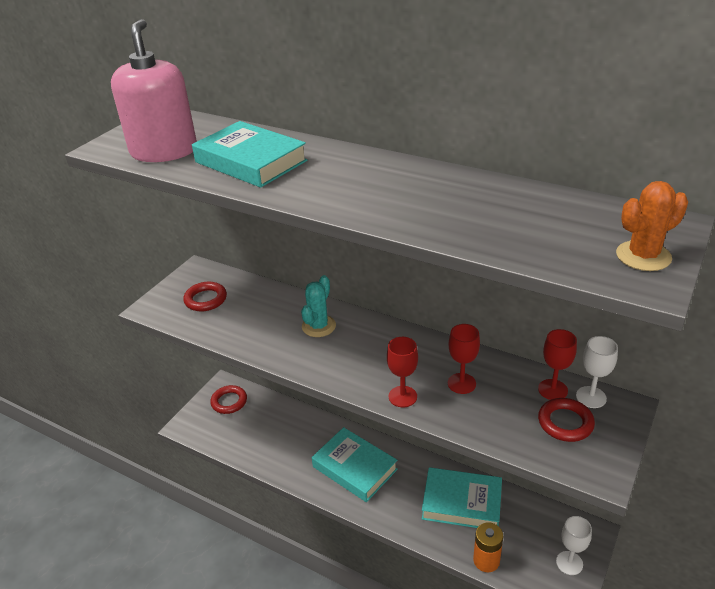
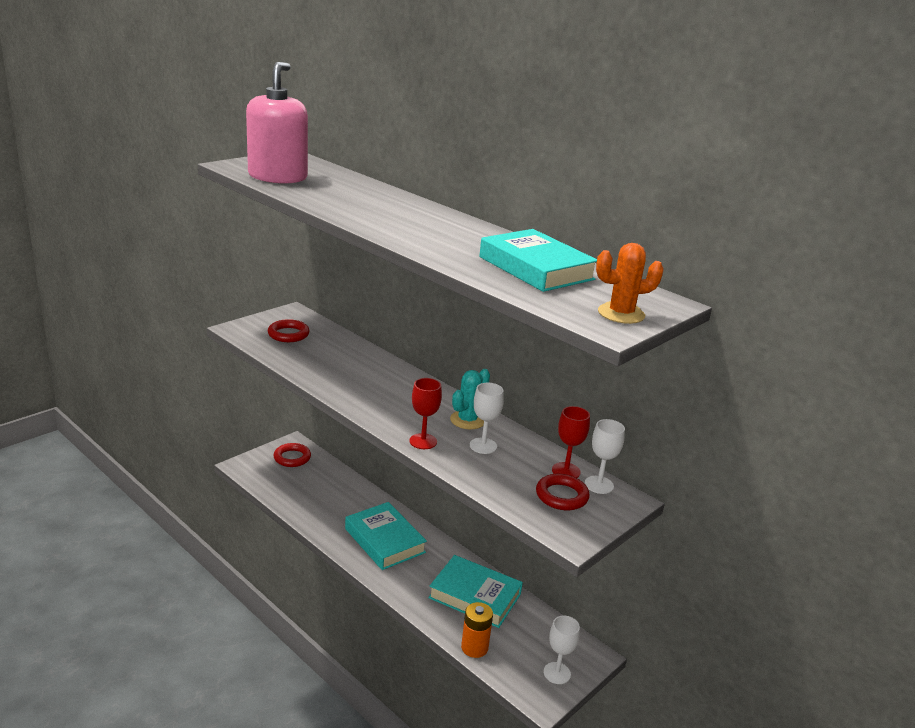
camera: 10 degrees right, 10 degrees down
(251, 161) = (344, 196): turquoise book -> turquoise book (536, 268)
(318, 326) = (378, 376): turquoise cactus -> turquoise cactus (467, 420)
(461, 383) = (483, 446): red goblet -> white goblet

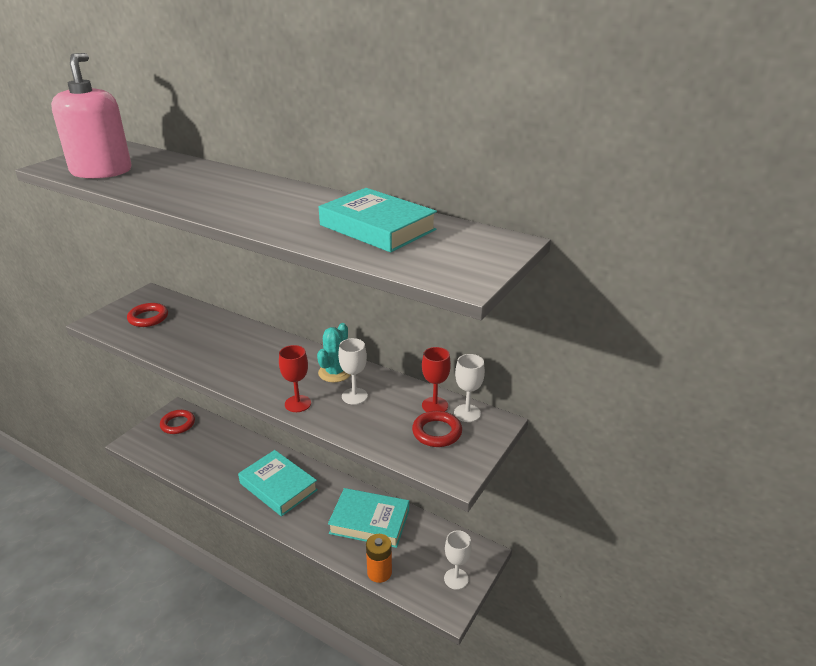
camera: 10 degrees left, 5 degrees up
(621, 314) = (471, 263): orange cactus -> none

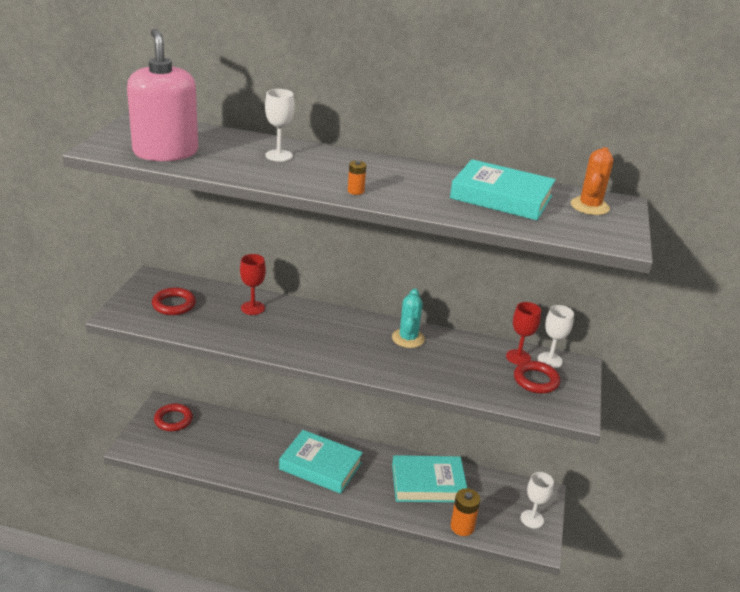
camera: 20 degrees left, 0 degrees up
(232, 213) = (355, 191): none -> orange battery
(298, 403) = (395, 372): red goblet -> red goblet (252, 308)
(354, 396) = (442, 358): white goblet -> white goblet (279, 155)
(468, 243) = (589, 206): none -> orange cactus

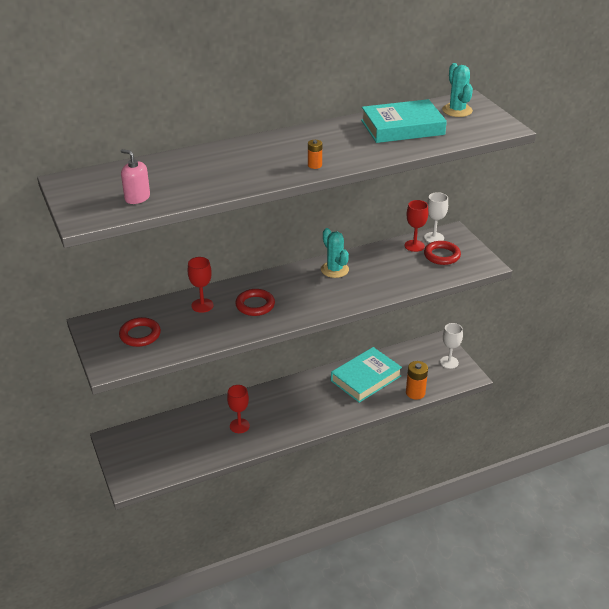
camera: 35 degrees left, 5 degrees up
(165, 152) = (137, 198): pink soap dispenser -> pink soap dispenser, size x0.47
(173, 420) = (136, 444): red ring -> red ring (255, 305)
(268, 455) = (239, 426): none -> red goblet
(279, 155) = (220, 162): white goblet -> none
(320, 466) = (284, 410): turquoise book -> none
(589, 206) = (457, 110): orange cactus -> turquoise cactus

